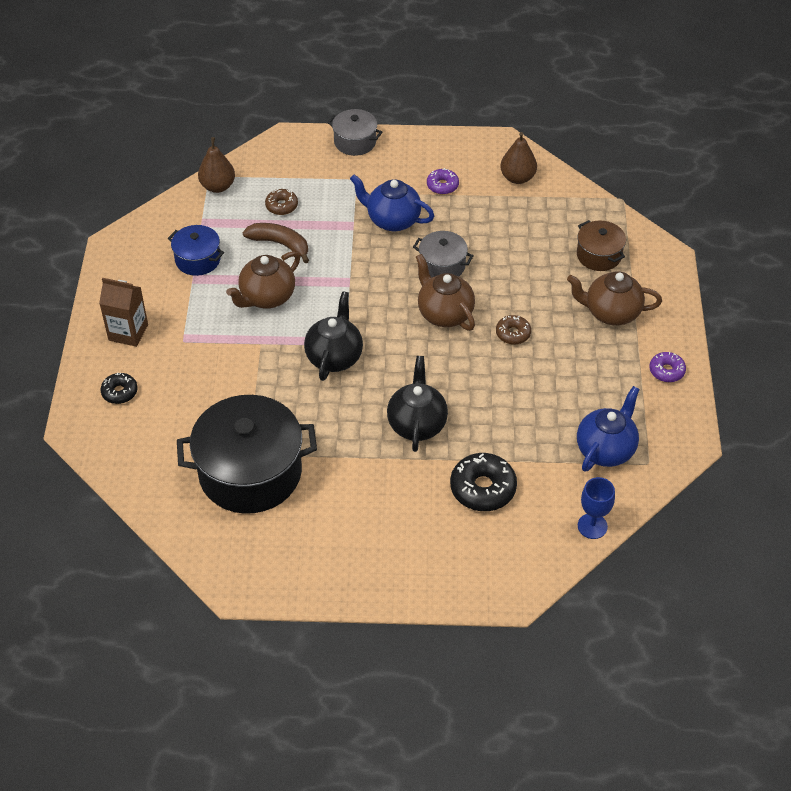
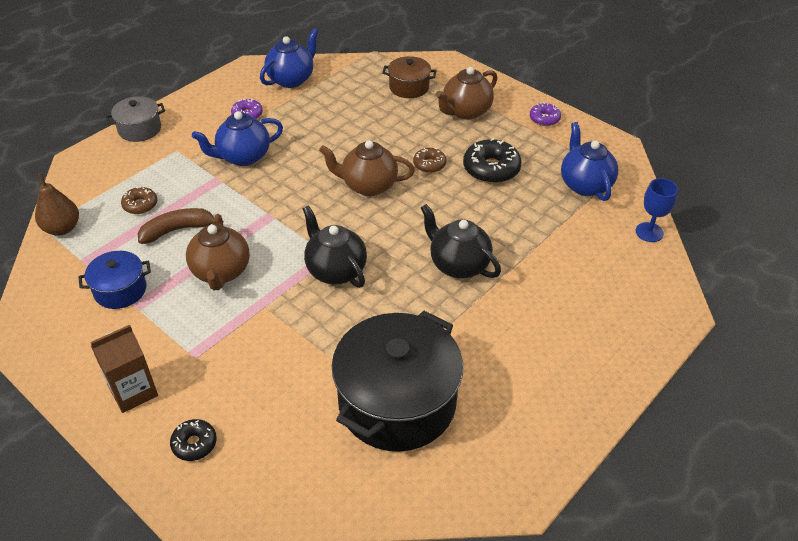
camera: 50 degrees left, 5 degrees down
(442, 265) = (321, 159): grey pot -> none
(483, 488) = (559, 267): black donut -> black donut (491, 169)
(517, 178) = (291, 79): brown pear -> blue teapot

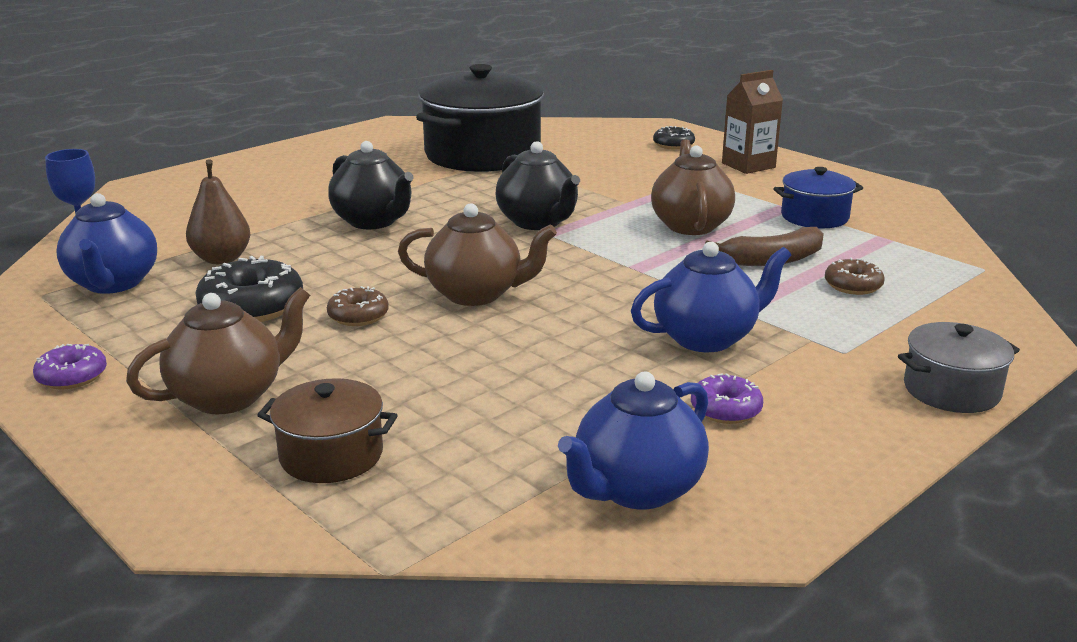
camera: 175 degrees left, 20 degrees down
(62, 228) = (953, 266): brown pear -> brown pear (221, 259)

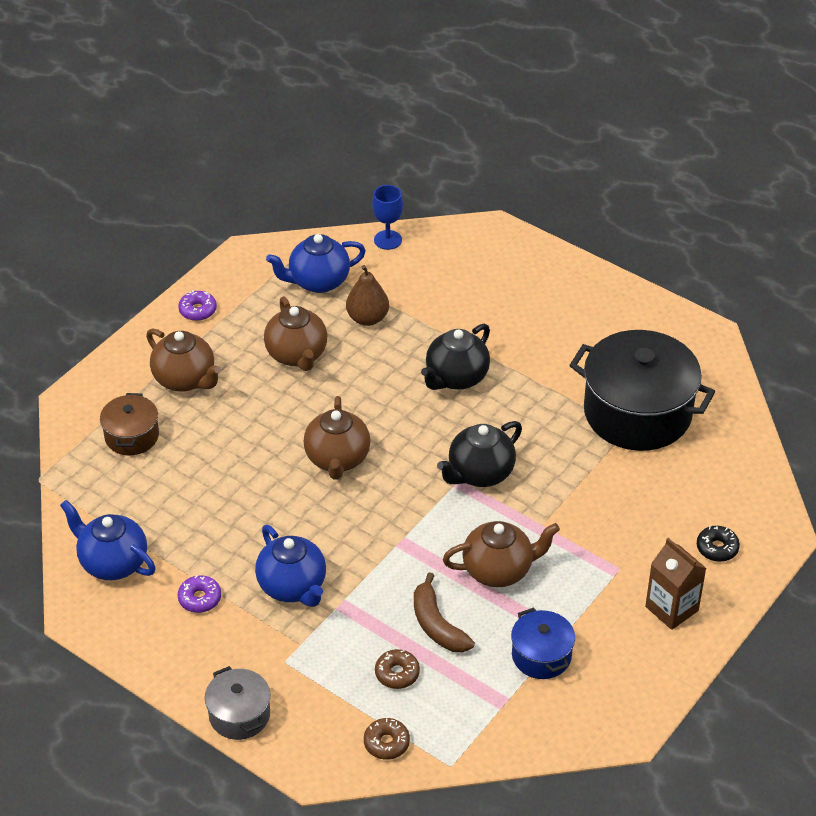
camera: 80 degrees right, 20 degrees up
(252, 307) = (297, 355): black donut -> brown teapot
(358, 316) = (293, 408): brown donut -> brown donut (386, 743)

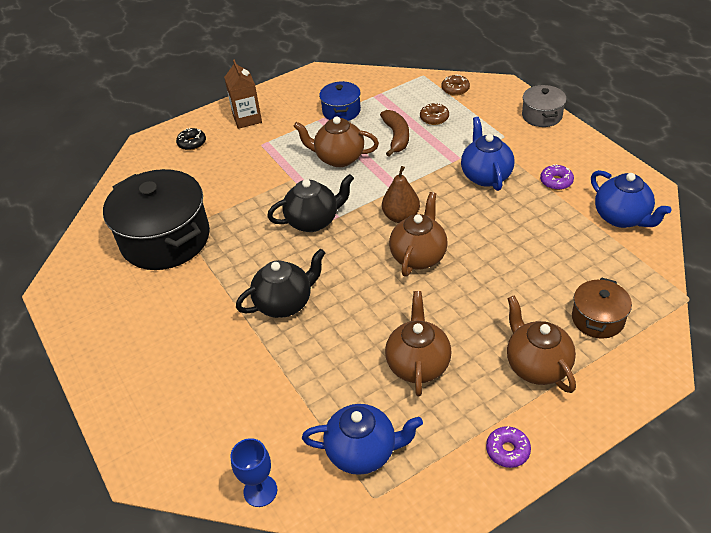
camera: 155 degrees left, 0 degrees up
(367, 318) = (332, 388): brown pear -> brown pear (401, 217)

